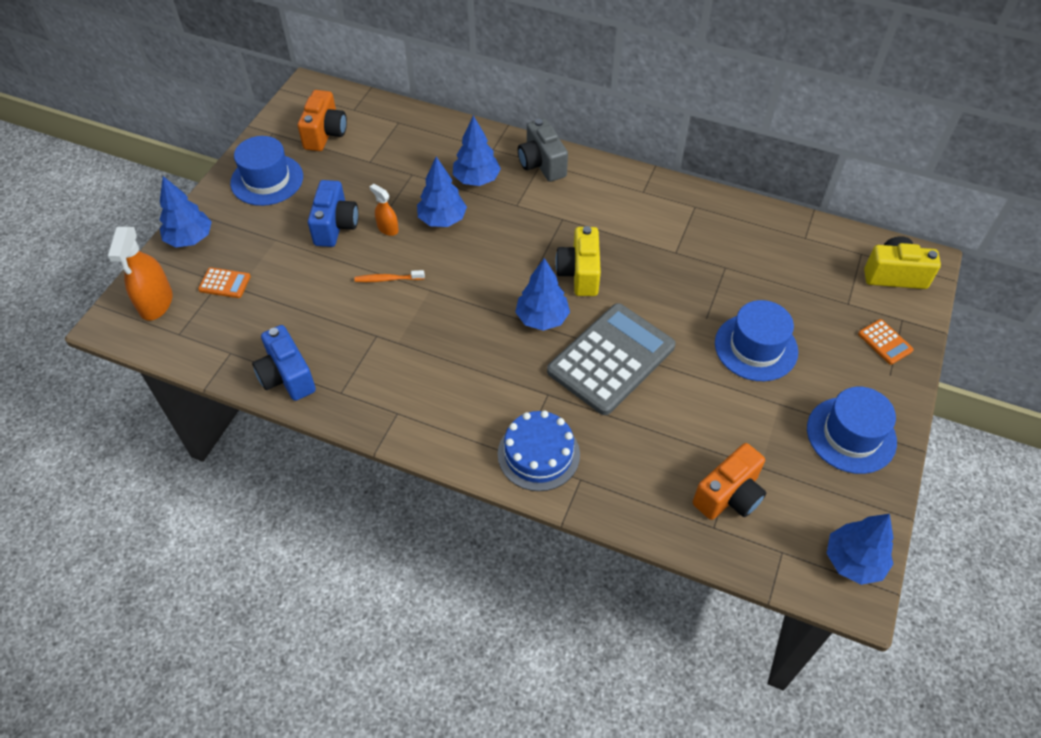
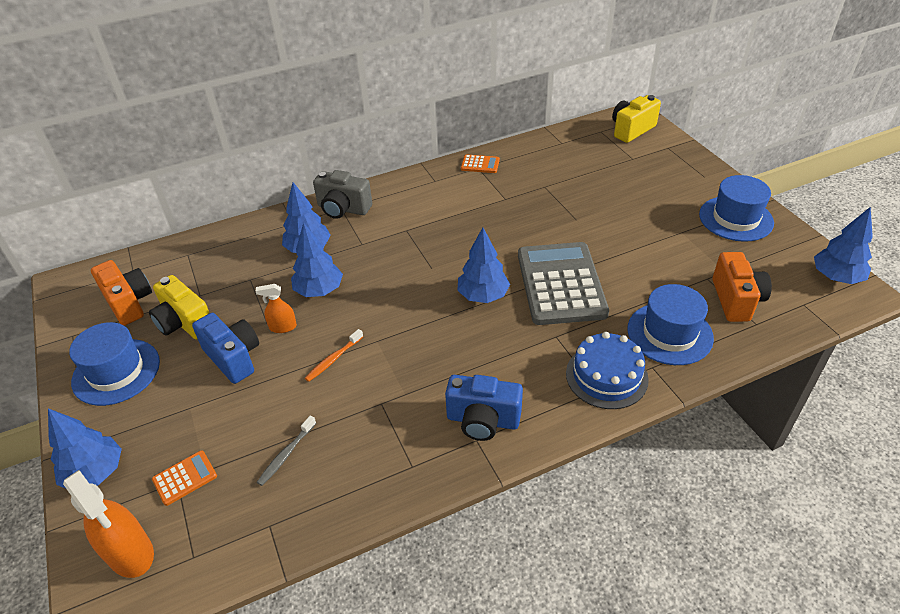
camera: 45 degrees left, 10 degrees down
(287, 318) = (286, 454): none -> grey toothbrush
(287, 376) = (349, 496): blue camera -> blue camera (483, 420)
(579, 273) = (466, 252): yellow camera -> yellow camera (184, 323)
(756, 347) = (625, 214): blue hat -> blue hat (669, 333)
(885, 342) = (678, 163): orange calculator -> orange calculator (480, 164)

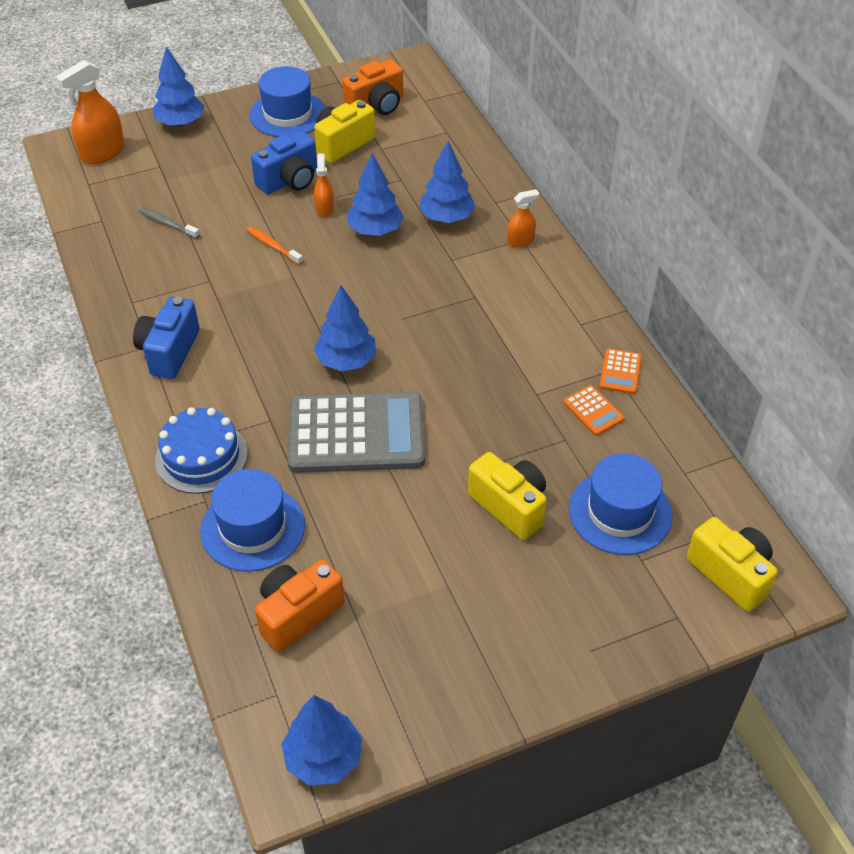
camera: 90 degrees right, 5 degrees up
(185, 478) = (161, 170): orange calculator -> orange calculator (593, 411)
(343, 209) = (520, 241): grey camera -> orange spray bottle
(608, 208) = (510, 506): none -> yellow camera
(736, 218) = (474, 664): blue hat -> blue hat (620, 512)
(736, 300) = (298, 614): orange camera -> orange camera turned 135 degrees clockwise

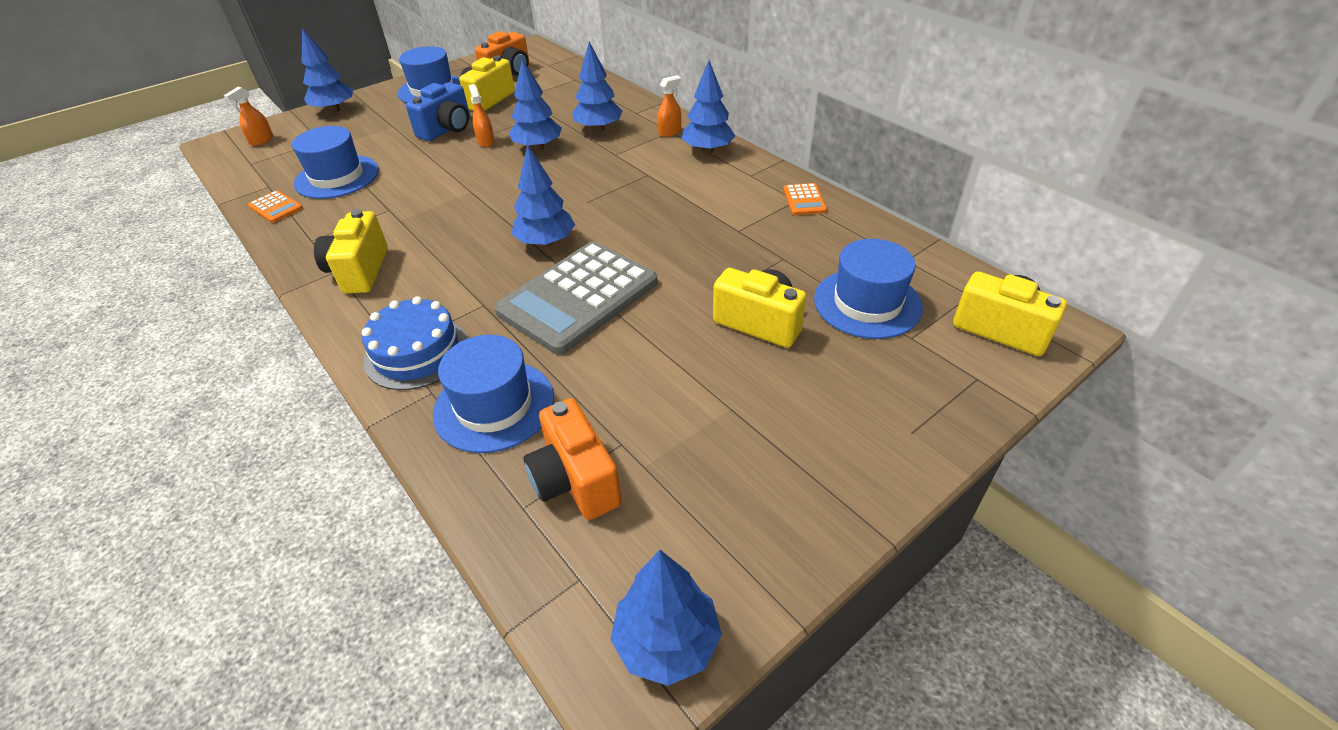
camera: 15 degrees left, 5 degrees down
(102, 153) = (262, 140): orange spray bottle -> orange spray bottle, size x0.55
(168, 224) = (337, 177): grey toothbrush -> blue hat
(169, 352) = (359, 271): blue camera -> yellow camera
(273, 246) = (445, 174): orange toothbrush -> none
(298, 614) = (575, 480): orange camera -> orange camera turned 60 degrees counterclockwise
(356, 434) = (578, 297): grey calculator -> grey calculator turned 150 degrees clockwise
(550, 277) = (707, 150): none -> blue tree
(593, 411) = (796, 232): orange calculator -> orange calculator (275, 207)

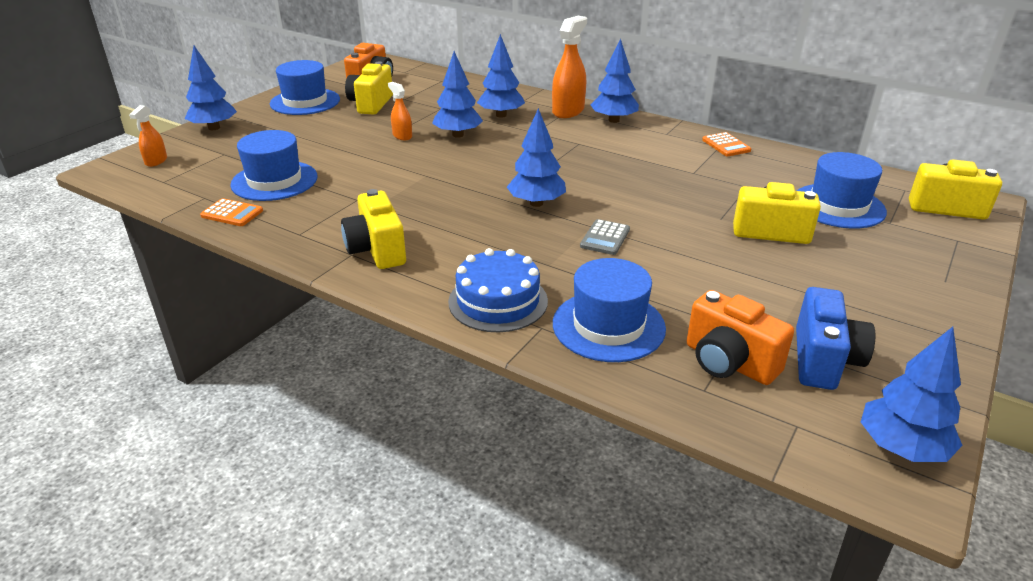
camera: 20 degrees left, 10 degrees down
(447, 129) = (353, 131): blue camera -> blue camera (823, 360)
(578, 297) = (605, 238): grey calculator -> grey calculator, size x0.41
(669, 132) = (568, 111): orange spray bottle -> orange spray bottle, size x1.81

